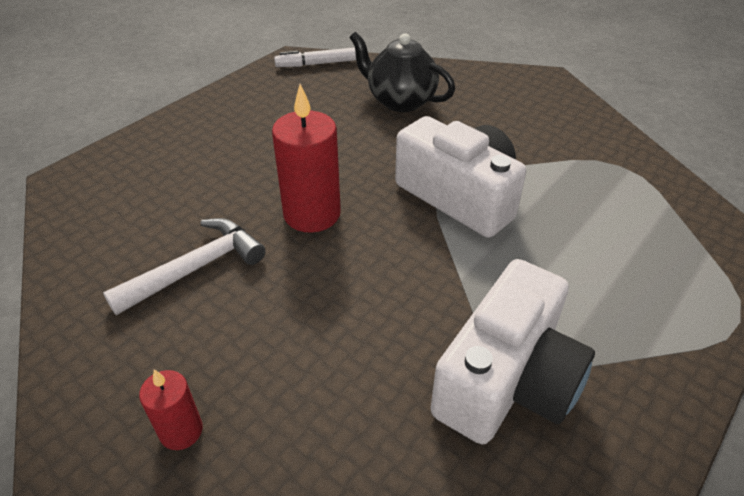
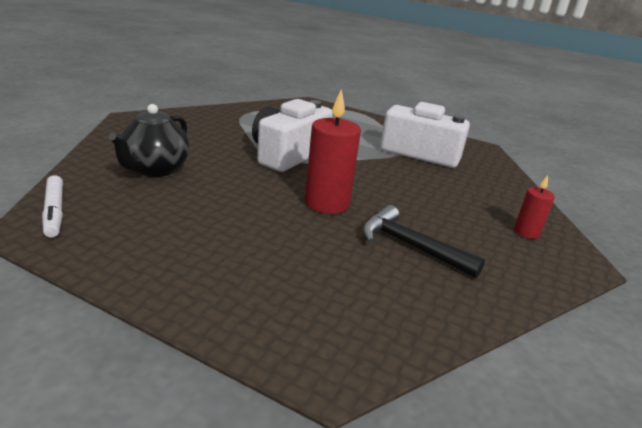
camera: 105 degrees left, 15 degrees down
(196, 268) = (411, 246): white hammer -> black hammer

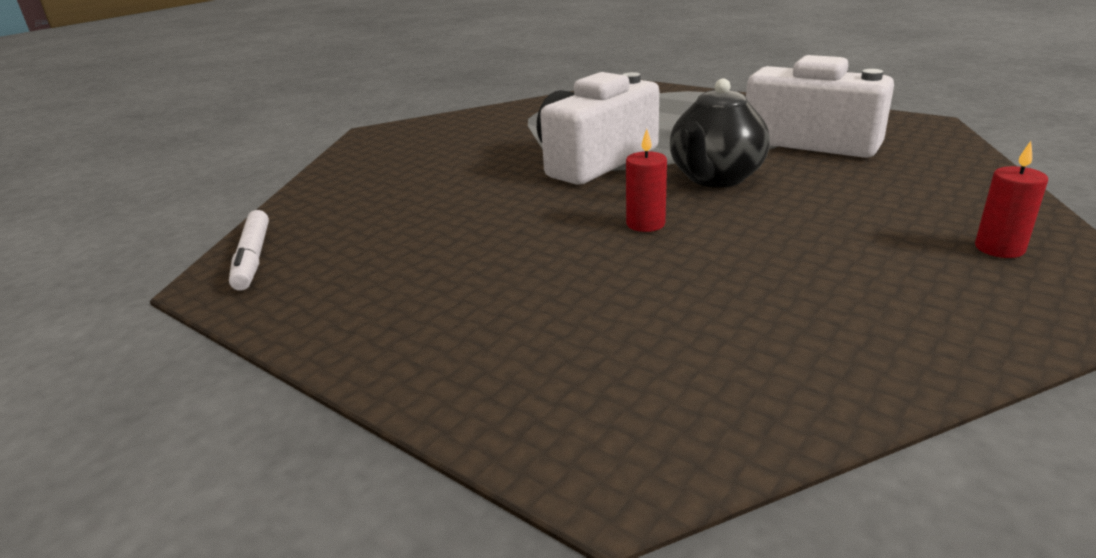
camera: 15 degrees right, 0 degrees up
(155, 169) = (396, 195): black teapot -> black teapot (715, 178)
(327, 203) = (645, 224): red candle -> red candle, size x0.54
(411, 246) = (779, 280): black hammer -> none

